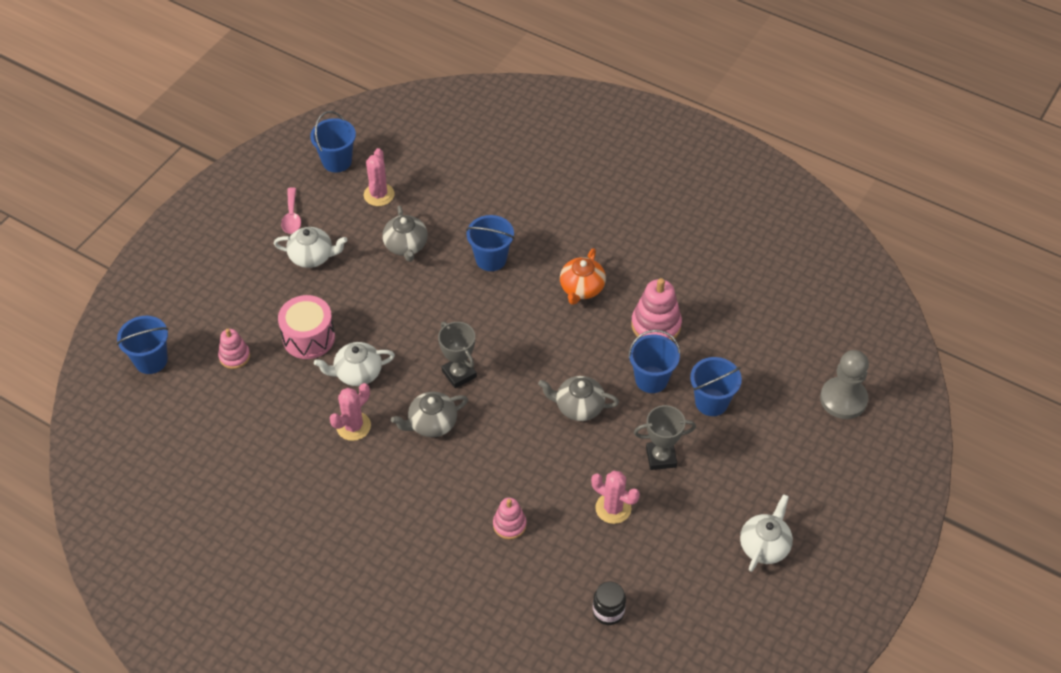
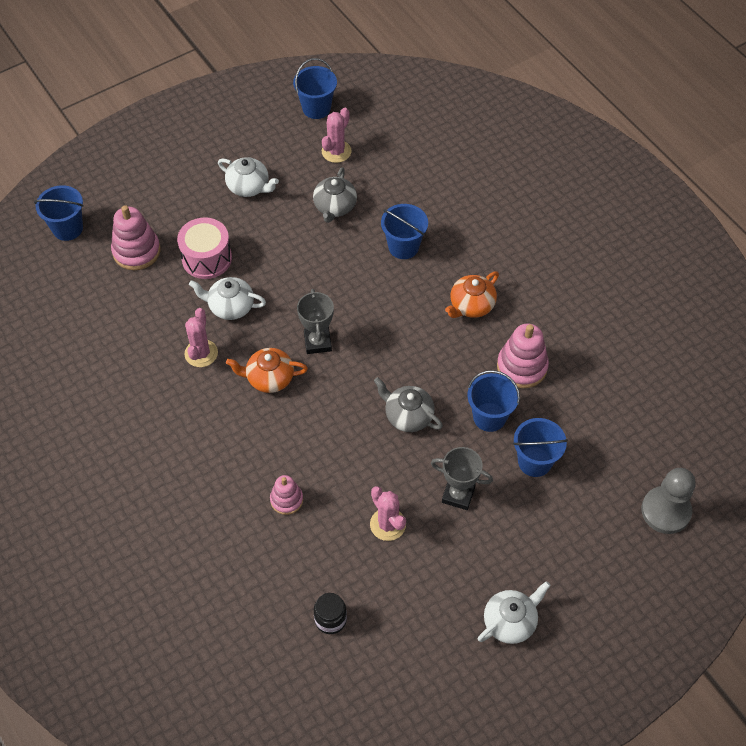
camera: 25 degrees right, 5 degrees up
(234, 356) = (136, 251): pink stacking toy -> pink stacking toy, size x1.64
(291, 217) = (251, 144): pink spoon -> none
(353, 426) = (201, 353): pink cactus -> pink cactus turned 60 degrees counterclockwise
(431, 423) = (269, 378): grey teapot -> orange teapot

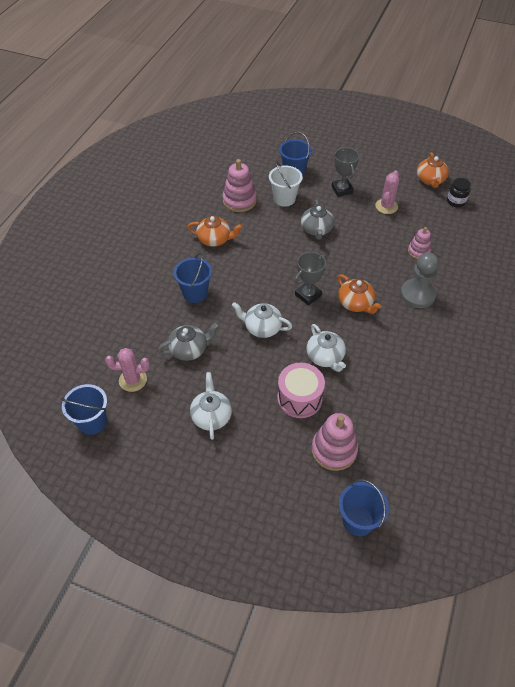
camera: 125 degrees left, 5 degrees down
(201, 353) = (374, 349): pink cactus -> none
(395, 623) = (430, 180): none -> orange teapot
(489, 417) = (284, 199): blue bucket -> white bucket
(510, 621) = (385, 146): white teapot -> white teapot (262, 327)
(665, 511) = (276, 123): grey pawn -> grey pawn (417, 294)

